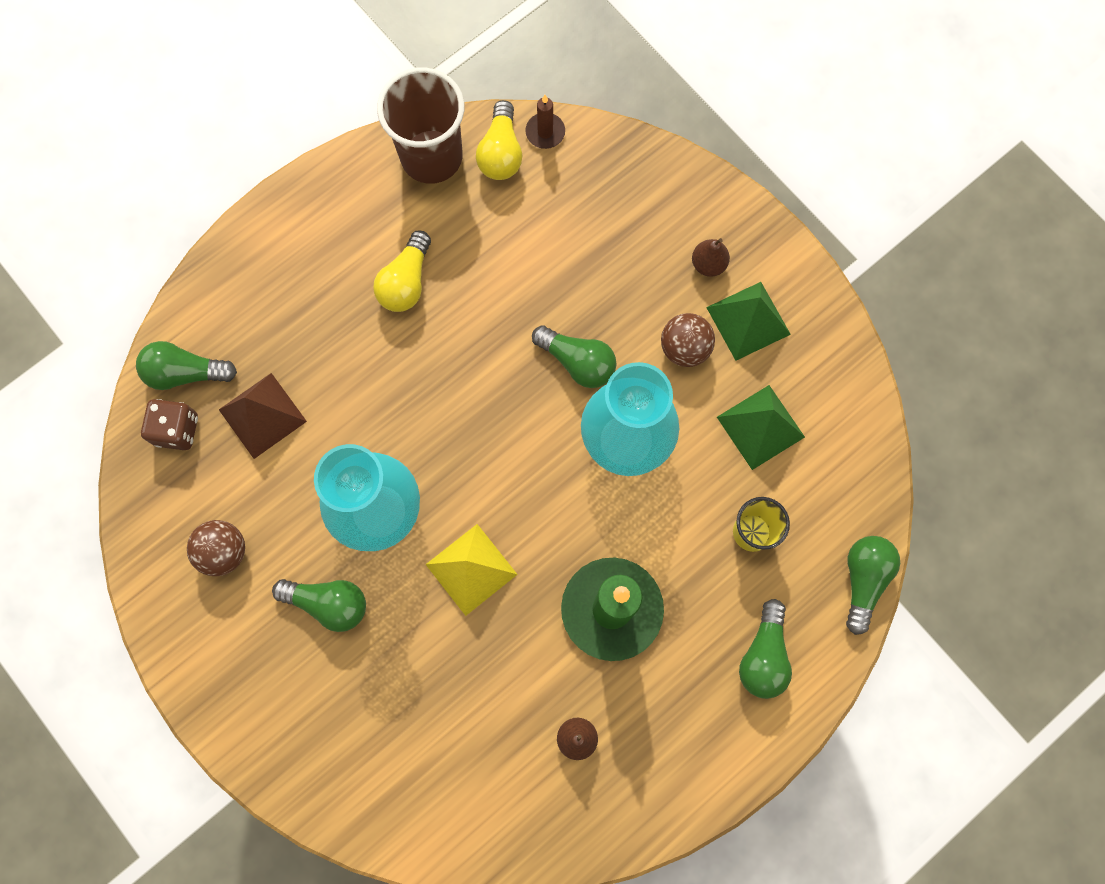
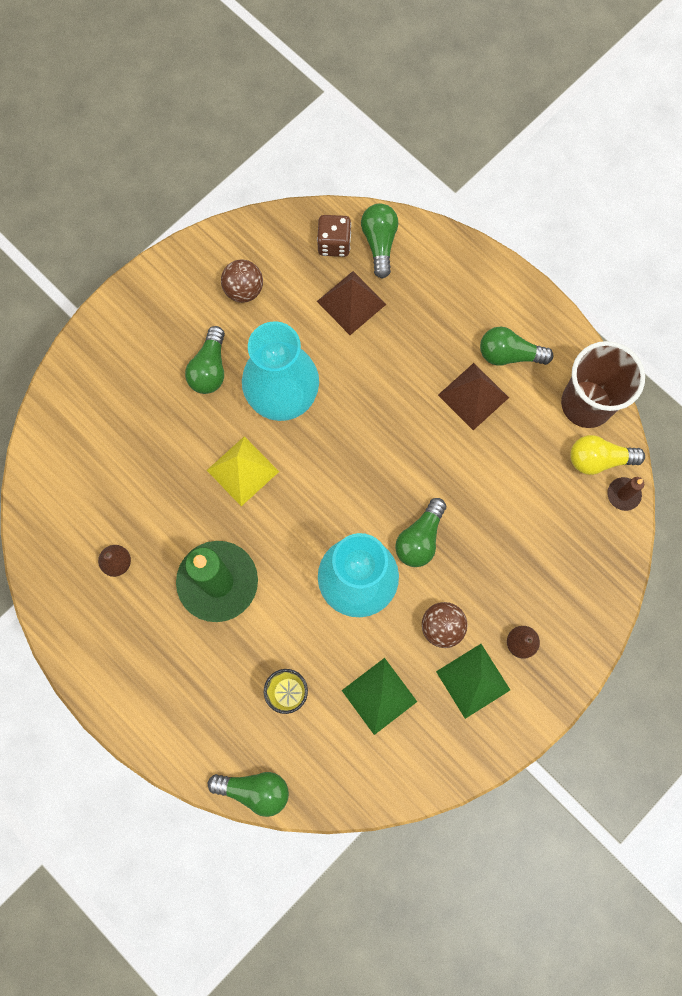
camera: 85 degrees right, 0 degrees up
(406, 282) = (473, 396): yellow light bulb -> brown pyramid
(763, 655) = (188, 707): green light bulb -> green light bulb (509, 354)

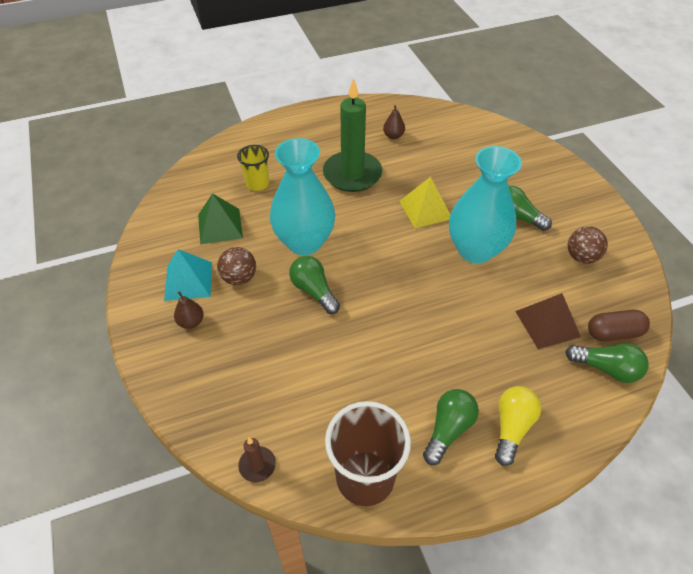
camera: 115 degrees right, 25 degrees down
(254, 790) = (213, 152): green light bulb -> none
(334, 244) = (613, 333): brown dice -> brown capsule
(473, 396) = (418, 380): brown pyramid -> none
(473, 680) = (188, 281): green pyramid -> turquoise pyramid
(598, 459) = (303, 460): yellow light bulb -> yellow light bulb (511, 427)

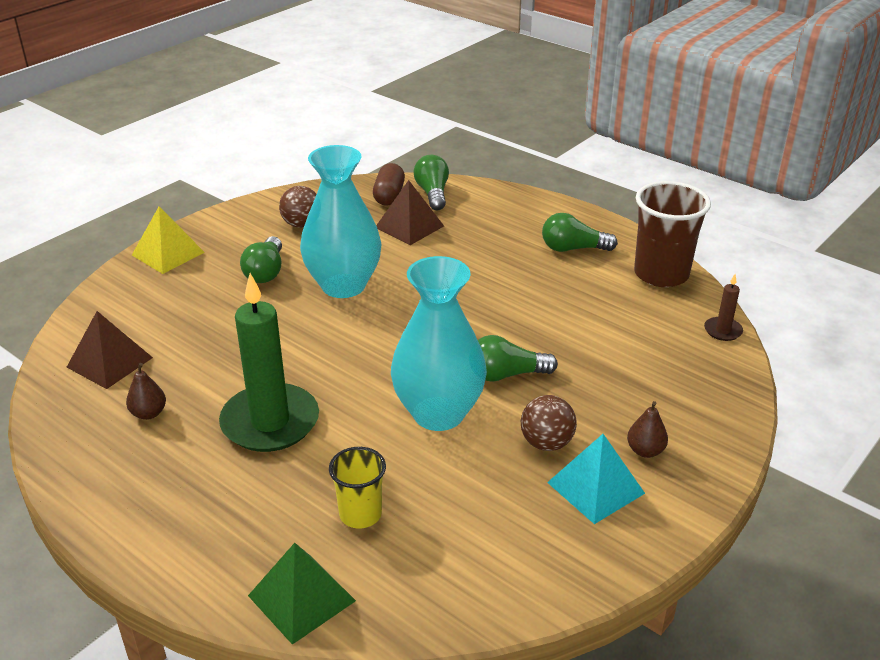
camera: 120 degrees left, 15 degrees down
(220, 226) = (479, 509): green pyramid -> green pyramid (301, 598)
(314, 291) = (506, 374): green light bulb -> green light bulb turned 60 degrees clockwise
(425, 209) = (300, 336): yellow pyramid -> yellow pyramid (168, 253)
(450, 132) = (110, 362): none -> brown pyramid
(511, 427) = (537, 222): yellow light bulb -> none
(613, 333) = (389, 196): brown capsule -> brown capsule turned 45 degrees clockwise

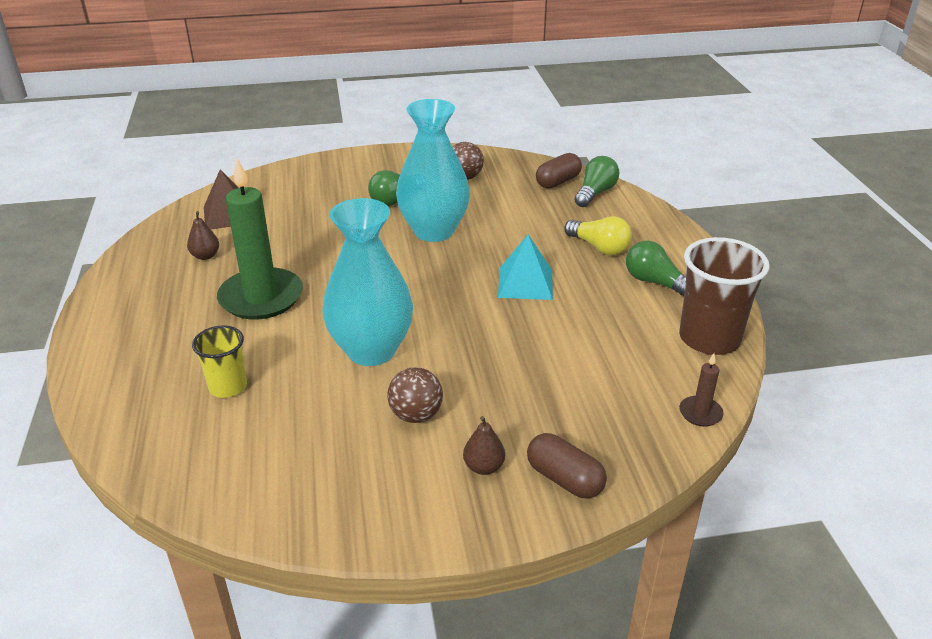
camera: 40 degrees right, 0 degrees up
(168, 253) = (353, 162): yellow pyramid -> none
(301, 598) = (124, 416): green pyramid -> none
(409, 226) = (541, 210): brown pyramid -> none
(497, 239) = (599, 247): none -> yellow light bulb
(506, 374) = (459, 350): green light bulb -> none
(595, 487) = (404, 469): turquoise pyramid -> turquoise pyramid (525, 283)
(705, 426) = (564, 479): none -> brown capsule

